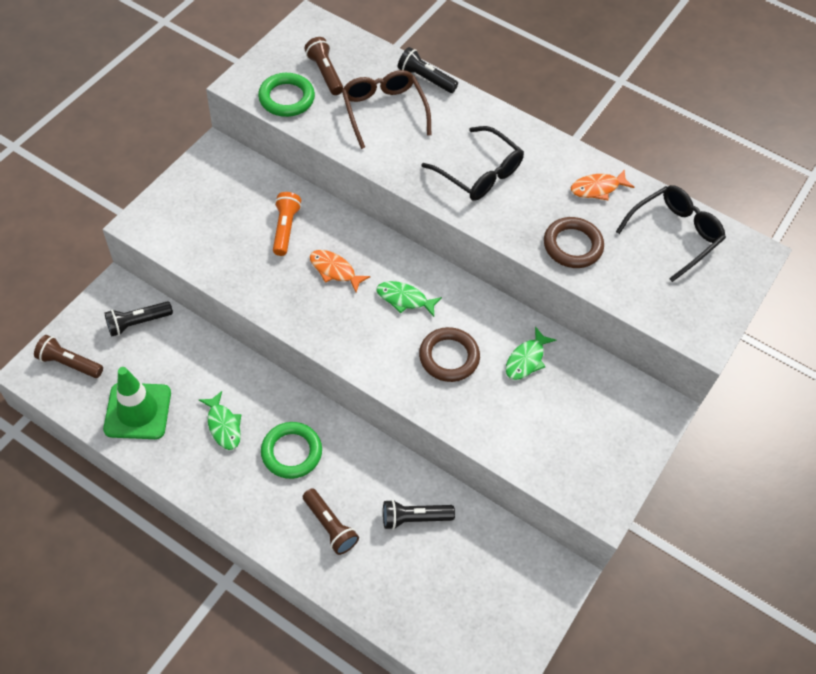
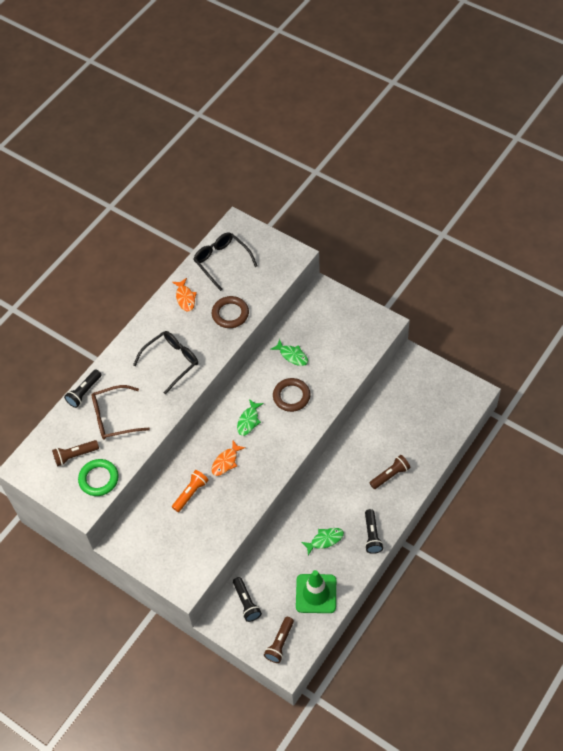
camera: 80 degrees left, 0 degrees up
(285, 229) = (191, 493): orange flashlight -> orange flashlight turned 120 degrees clockwise
(291, 452) = (342, 499): green ring -> none
(414, 518) = (382, 431): black flashlight -> black flashlight (372, 535)

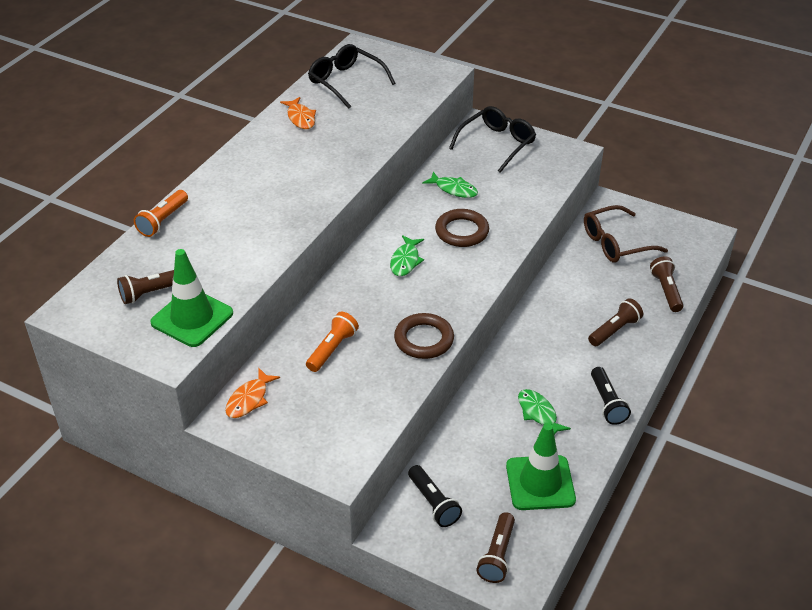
camera: 10 degrees left, 15 degrees down
(84, 392) = (163, 221): black flashlight -> orange flashlight
(99, 479) = (192, 318): green ring -> green traffic cone
(114, 417) = (210, 246): brown glasses -> brown glasses (615, 243)
(171, 362) = (289, 182): black glasses -> black glasses (497, 144)
(226, 462) = (380, 309): orange fish -> orange fish (249, 399)
(230, 314) = (366, 130): brown ring -> brown ring (424, 339)
(325, 540) = (538, 413): green fish -> green fish turned 90 degrees counterclockwise
(434, 443) = (666, 291): none -> brown flashlight

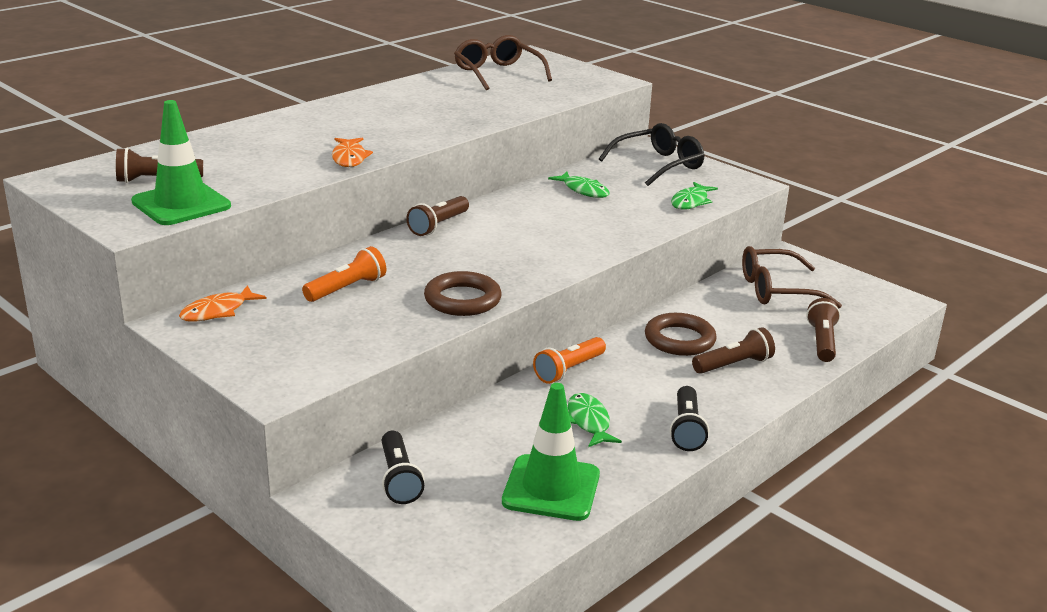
camera: 15 degrees right, 15 degrees down
(163, 221) = (216, 134): orange flashlight -> orange flashlight (569, 370)
(300, 118) = (427, 89): orange fish -> orange fish (349, 158)
(346, 82) = (498, 73): black glasses -> brown glasses
(405, 261) = (486, 235): green fish -> green fish (691, 202)
(462, 231) = (570, 223): brown ring -> brown ring (679, 339)
(497, 555) = (449, 548): brown flashlight -> brown flashlight (438, 225)

